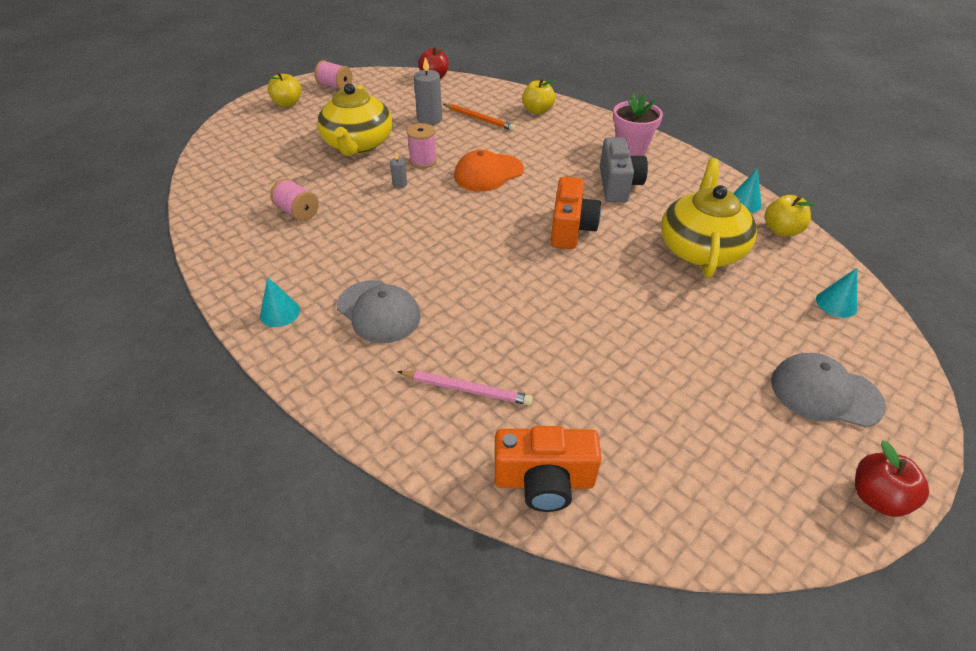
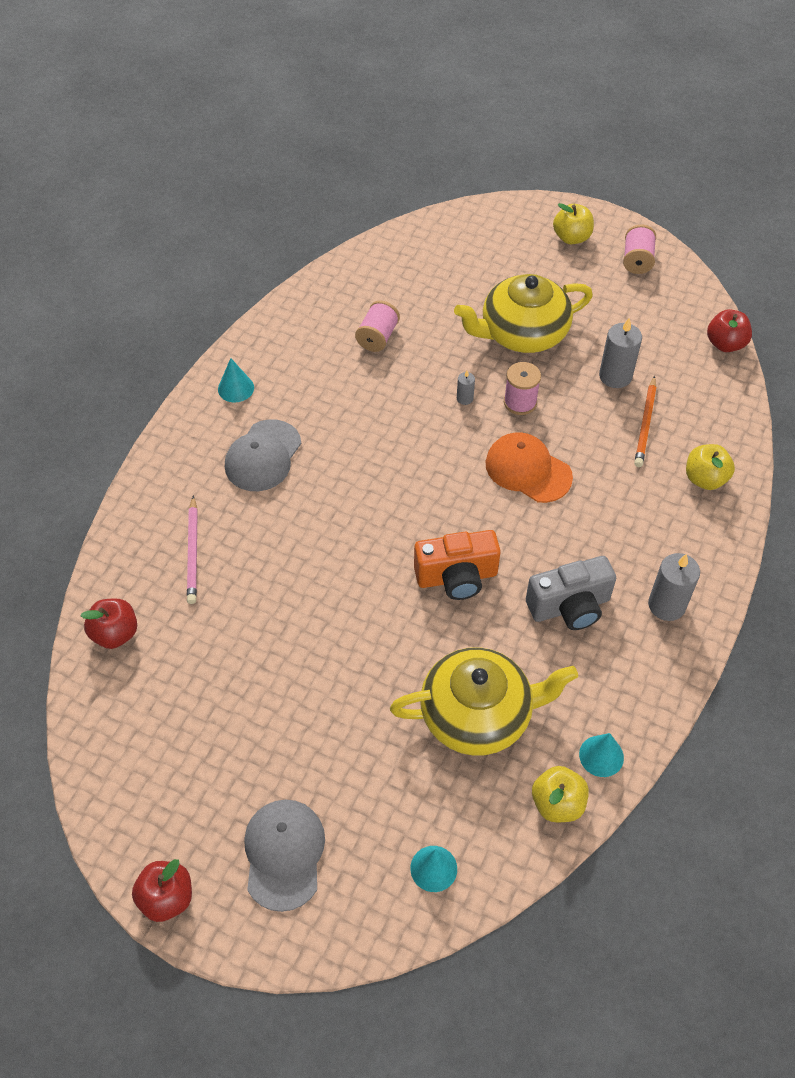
camera: 70 degrees right, 10 degrees up
(544, 481) = (115, 634): orange camera -> red apple
(631, 148) = (666, 605): pink flower pot -> grey candle

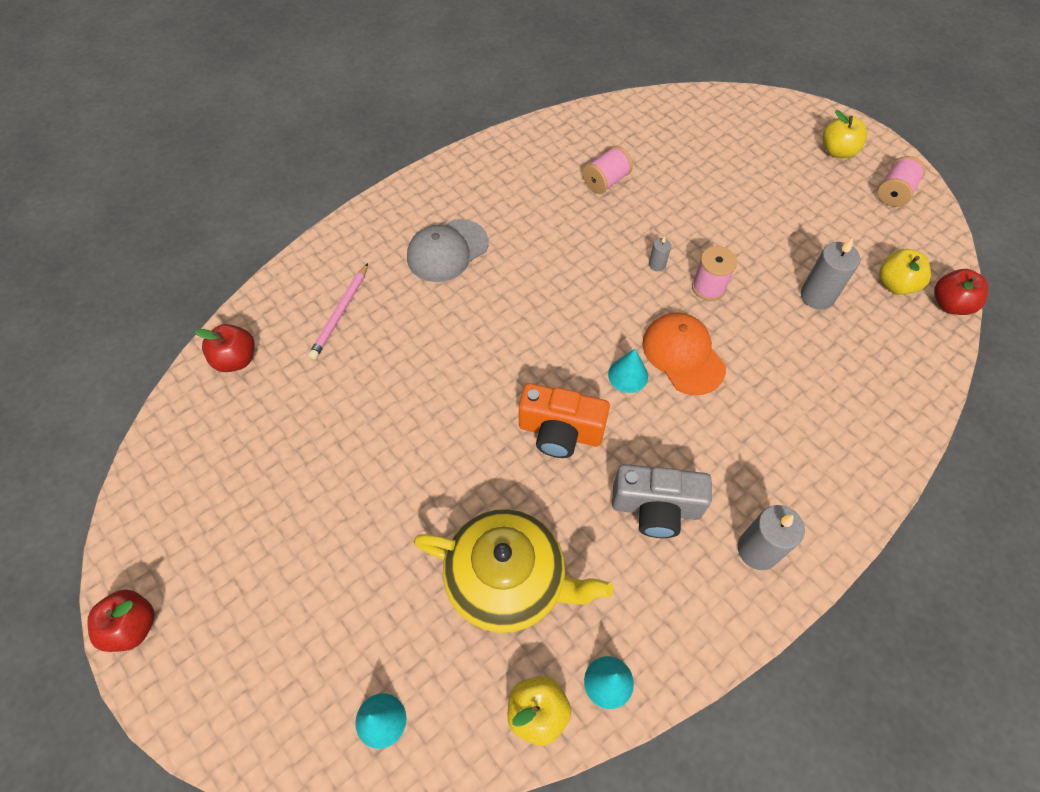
camera: 25 degrees right, 5 degrees up
(236, 388) = (457, 183): turquoise cone -> turquoise cone (628, 375)
(284, 854) = (255, 634): grey cap -> none
(522, 333) = (744, 223): yellow teapot -> none
(645, 424) = (825, 354): orange pencil -> none
(705, 479) = (863, 433): yellow apple -> yellow apple (895, 284)

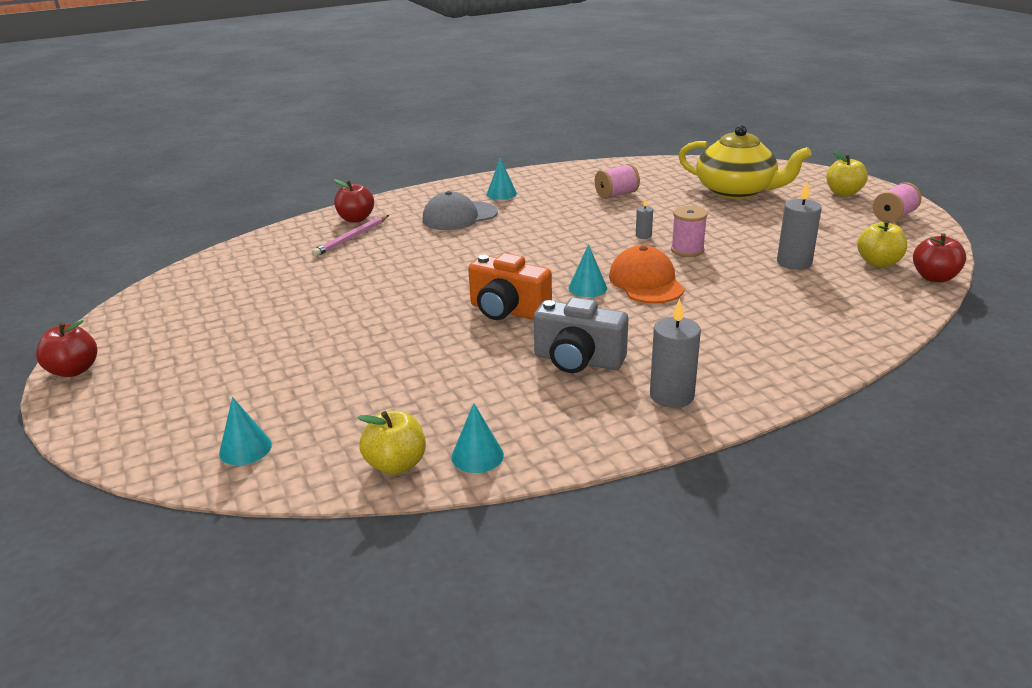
camera: 15 degrees right, 30 degrees down
(236, 359) = (253, 252): red apple -> red apple (356, 219)
(479, 195) = (501, 194): none -> turquoise cone
(508, 579) = (413, 384): yellow teapot -> yellow teapot (736, 191)

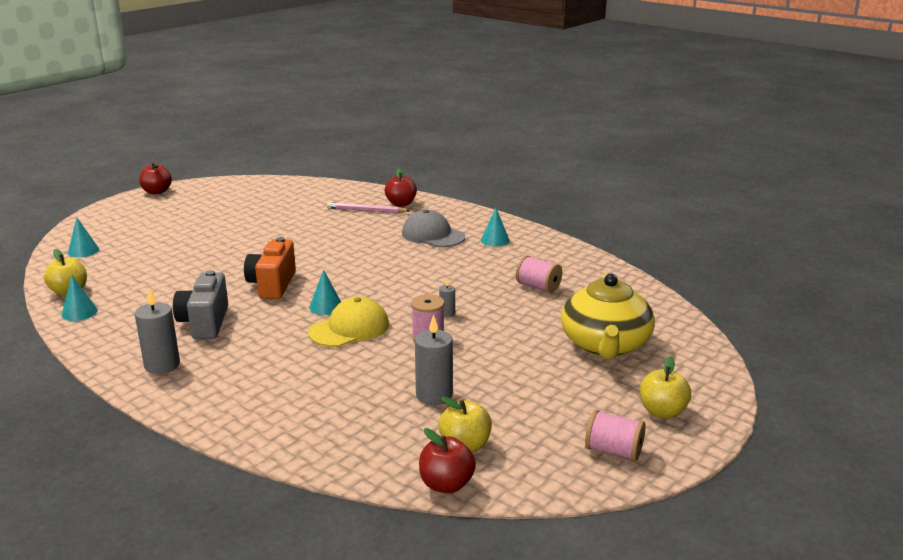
camera: 65 degrees right, 5 degrees down
(646, 282) = (349, 328): orange cap -> yellow cap

